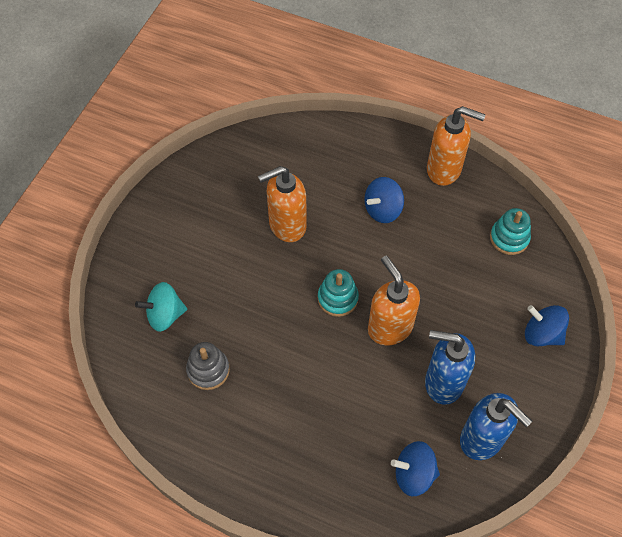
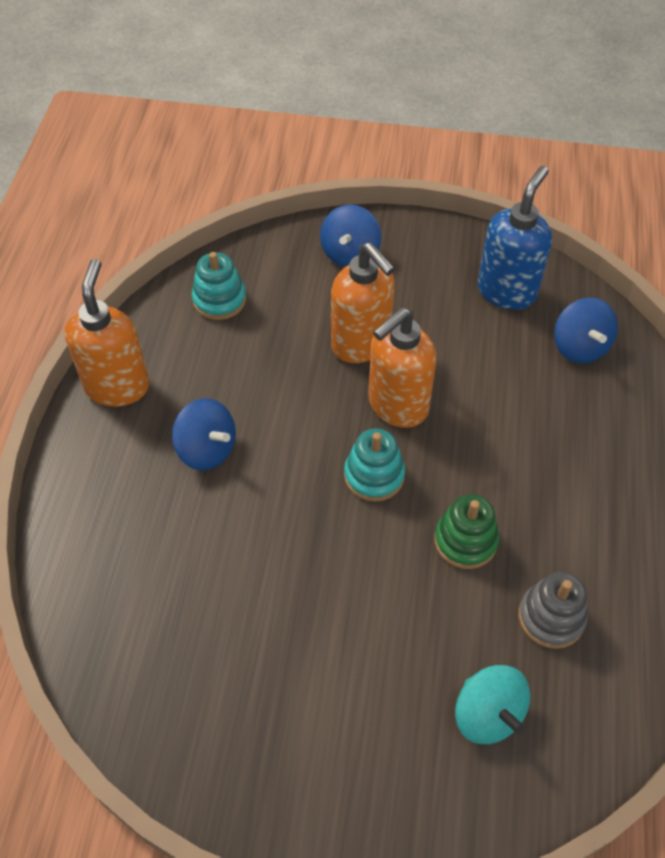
camera: 105 degrees left, 5 degrees down
(275, 338) = (465, 541): none -> green stacking toy
(286, 225) = (267, 574): orange soap dispenser -> orange soap dispenser (361, 344)
(443, 382) = (452, 337): blue soap dispenser -> none

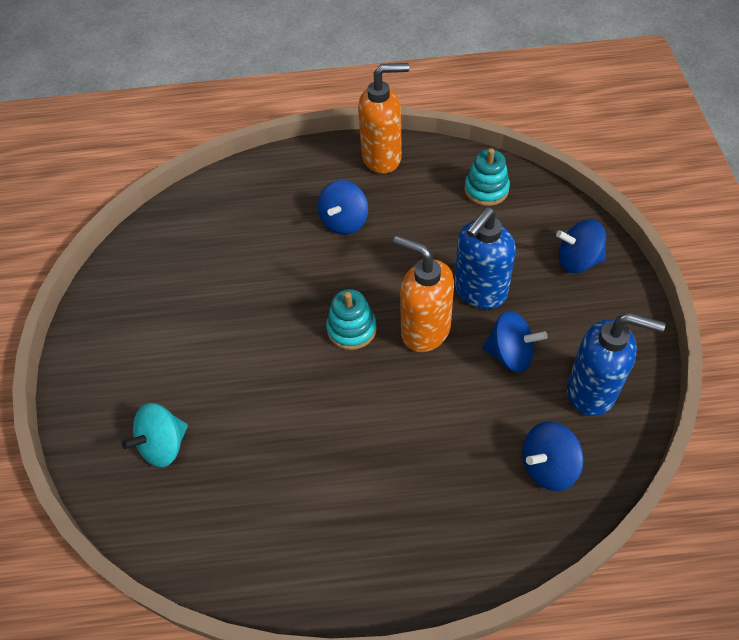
camera: 80 degrees right, 0 degrees up
(361, 344) = (480, 291): orange soap dispenser -> blue soap dispenser
(448, 340) = (510, 354): none -> blue spinning top
(465, 541) = (308, 404): green stacking toy -> none
(551, 617) = (251, 479): grey stacking toy -> none

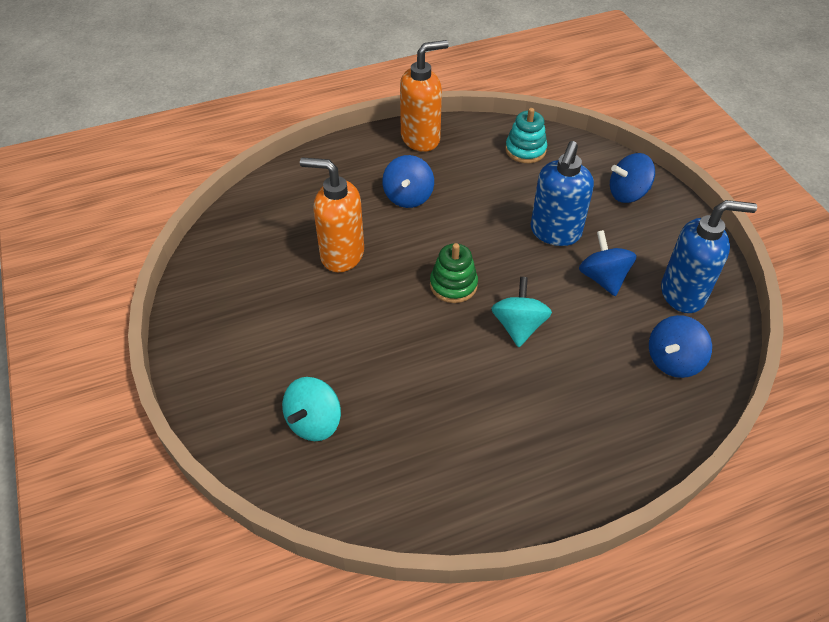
camera: 20 degrees left, 5 degrees down
(351, 329) = (453, 285): turquoise stacking toy -> green stacking toy
(399, 389) = (518, 326): none -> turquoise spinning top
(424, 330) = (520, 273): orange soap dispenser -> orange soap dispenser (341, 254)
(510, 354) = (603, 278): blue spinning top -> blue spinning top turned 105 degrees counterclockwise

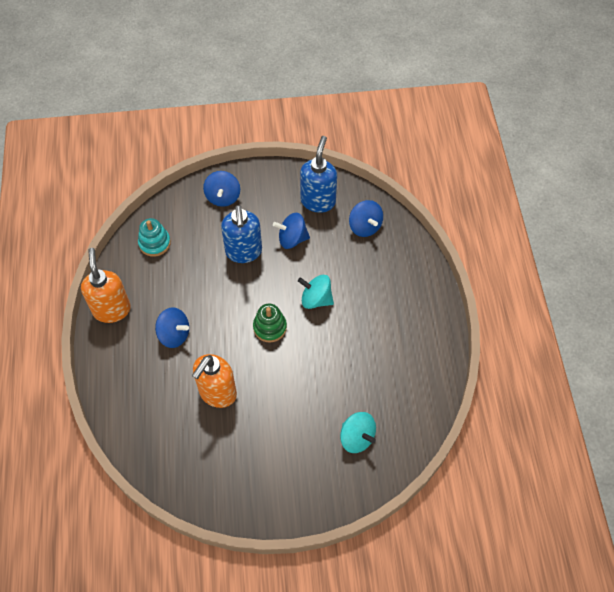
camera: 75 degrees left, 10 degrees up
(555, 233) = (244, 252): blue soap dispenser -> blue soap dispenser turned 45 degrees clockwise

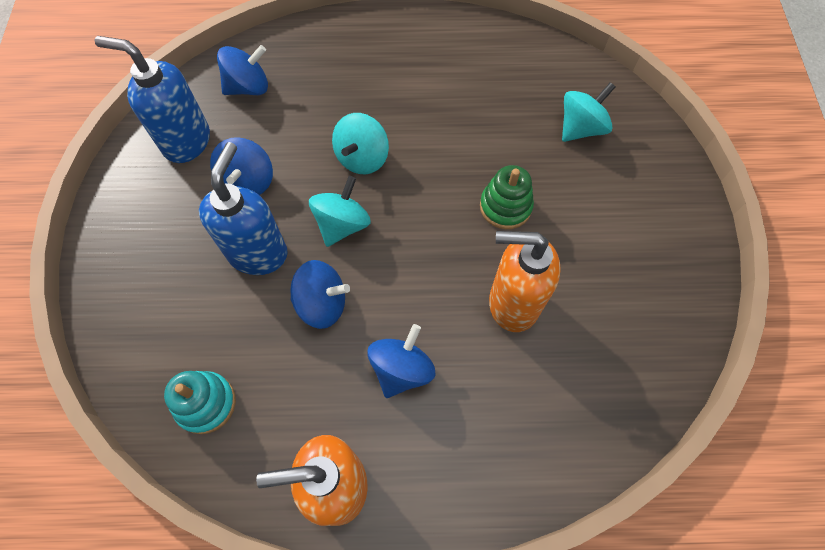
camera: 85 degrees left, 5 degrees up
(217, 393) = (512, 303): orange soap dispenser -> orange soap dispenser turned 150 degrees clockwise
(223, 197) = (136, 281): blue spinning top -> blue spinning top (322, 304)
(244, 252) = (258, 253): blue soap dispenser -> blue soap dispenser turned 75 degrees counterclockwise
(266, 293) = (342, 224): none -> turquoise spinning top
(270, 327) = (403, 222): green stacking toy -> green stacking toy (505, 207)

